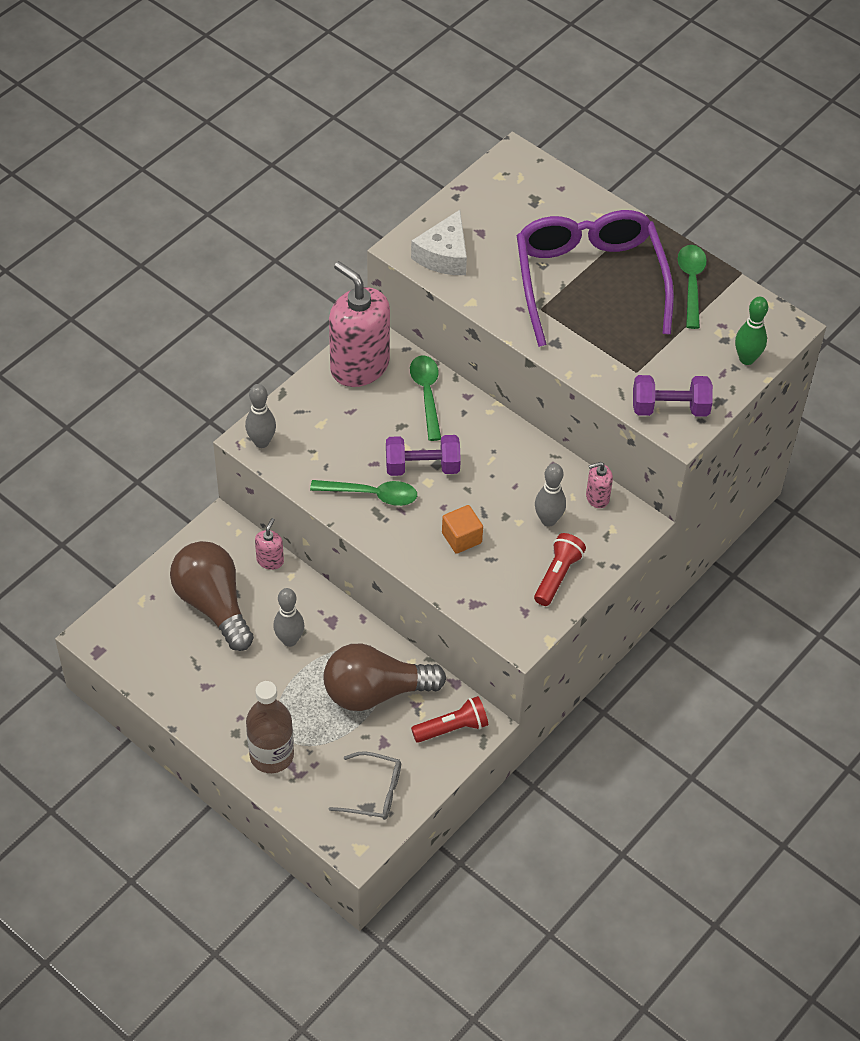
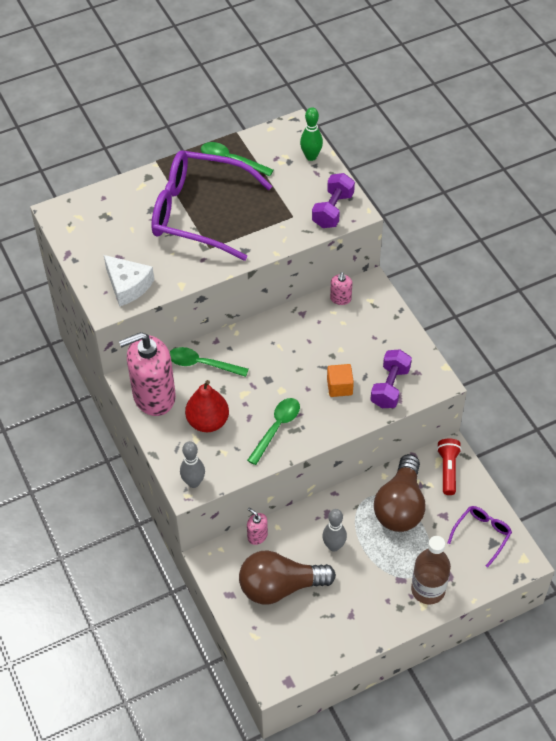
camera: 65 degrees left, 0 degrees up
(349, 427) = (208, 422): none -> red pear
(374, 792) = (482, 534): grey glasses -> purple glasses
(422, 467) = (266, 389): purple dumbbell -> purple dumbbell (390, 387)
(548, 520) = (347, 332): grey bowling pin -> none
(557, 575) = (395, 343): red flashlight -> none

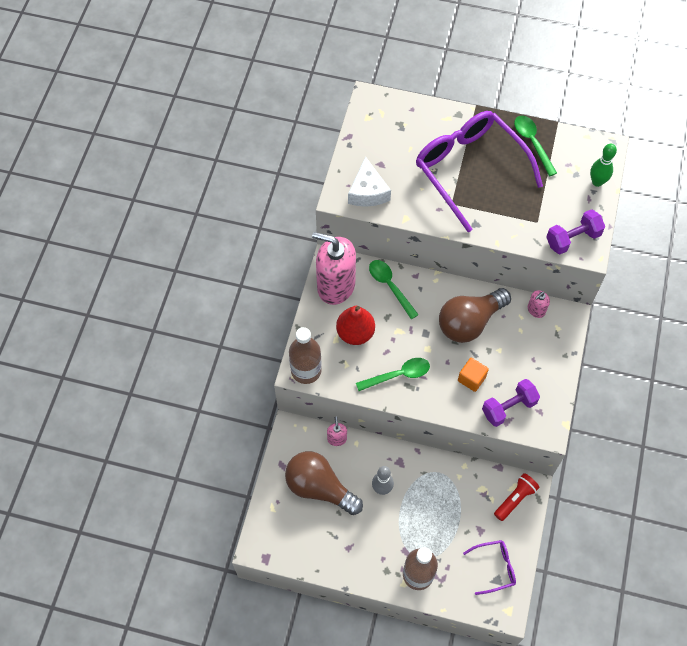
camera: 40 degrees right, 10 degrees up
(193, 482) = (306, 370): grey bowling pin -> brown bottle
(400, 506) = (455, 498): brown light bulb -> brown light bulb (469, 322)

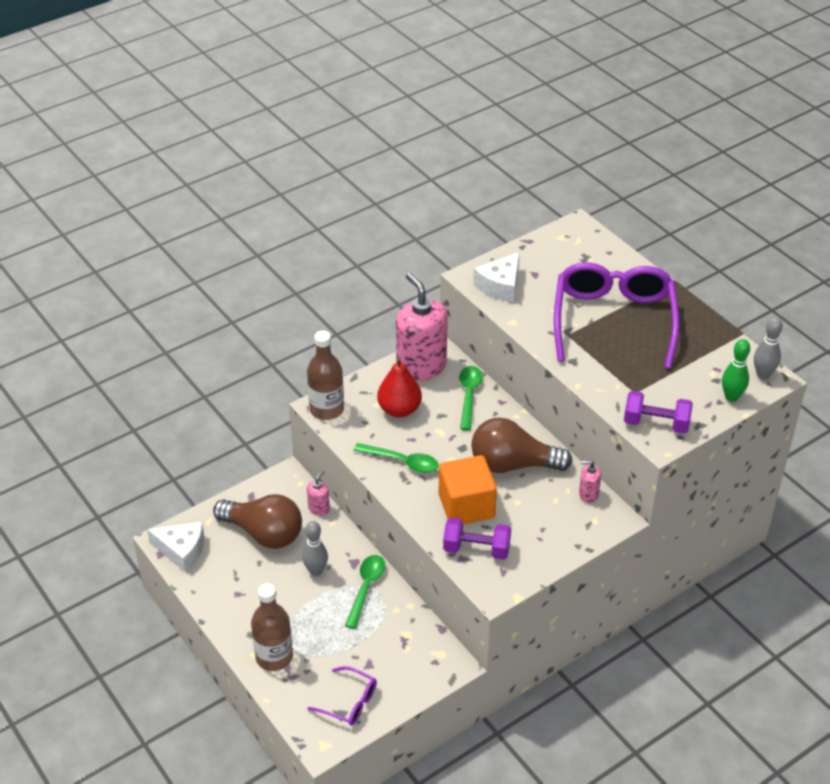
camera: 40 degrees right, 20 degrees down
(277, 546) = (181, 550): none -> white cheese
(319, 487) = (264, 533): brown light bulb -> brown light bulb turned 135 degrees clockwise
(471, 378) = (466, 506): orange cube -> orange cube, size x1.81
(515, 499) = (429, 663): red flashlight -> none
(532, 143) = (698, 335): green spoon -> green spoon (366, 588)
(599, 149) = (763, 375): none -> grey bowling pin

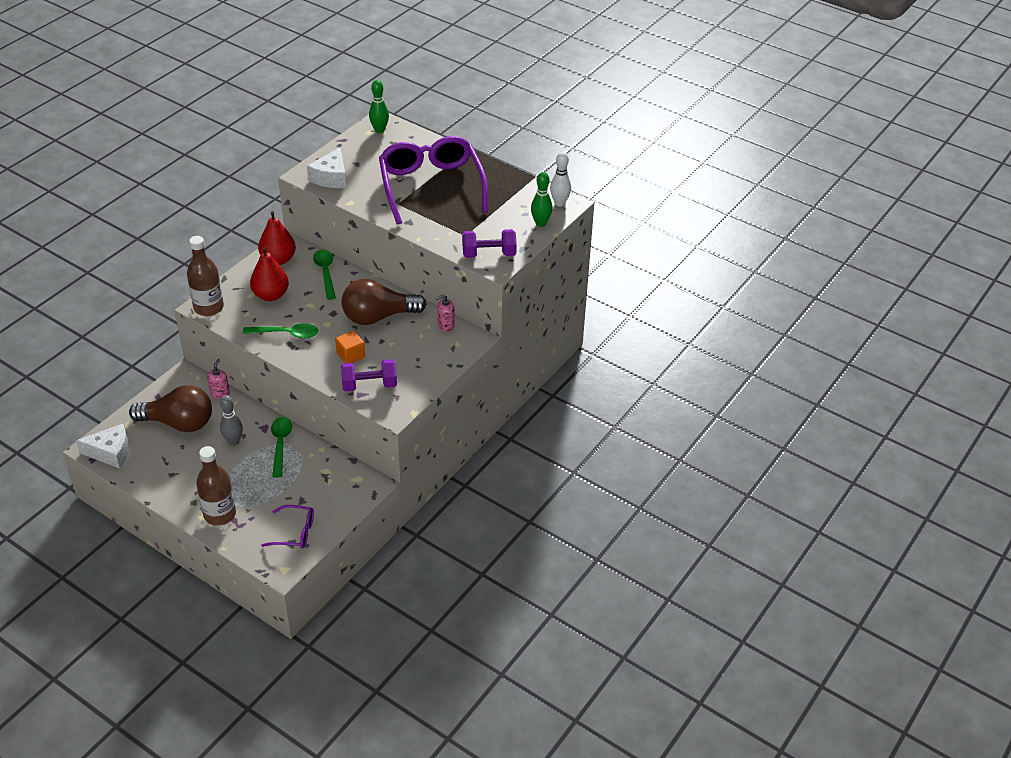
camera: 20 degrees left, 0 degrees up
(421, 367) = (278, 259): pink soap dispenser -> red pear
(466, 506) = (350, 355): orange cube -> orange cube, size x0.55
(574, 237) = (379, 130): none -> green bowling pin
(763, 375) = (559, 203): grey bowling pin -> white bowling pin

